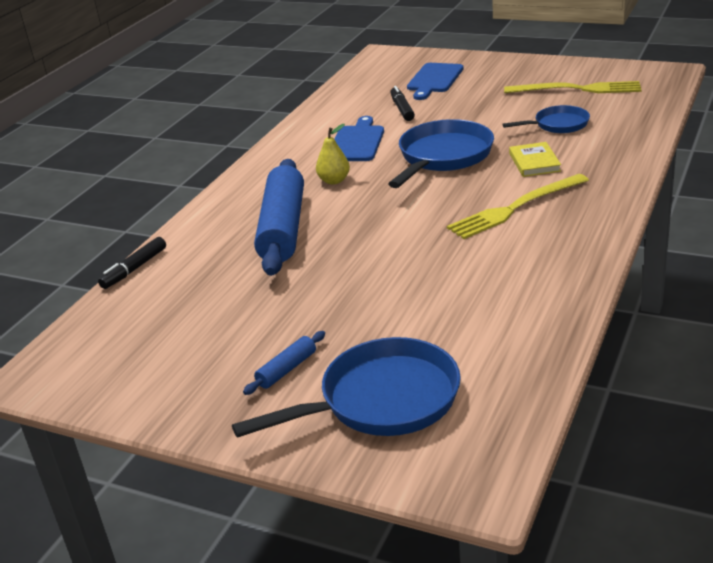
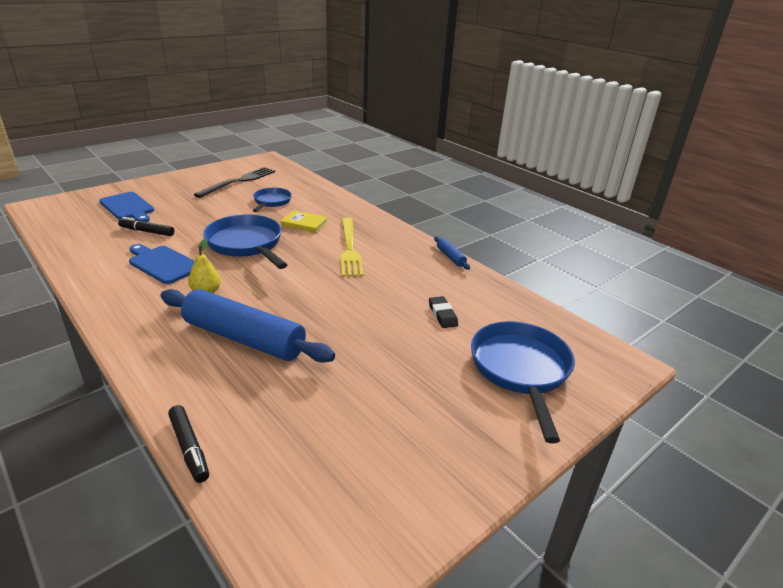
camera: 70 degrees left, 0 degrees up
(287, 369) = (452, 400): blue rolling pin -> blue rolling pin (450, 257)
(441, 314) = (442, 314): none -> black eraser
(577, 89) = (239, 181): yellow fork -> black fork

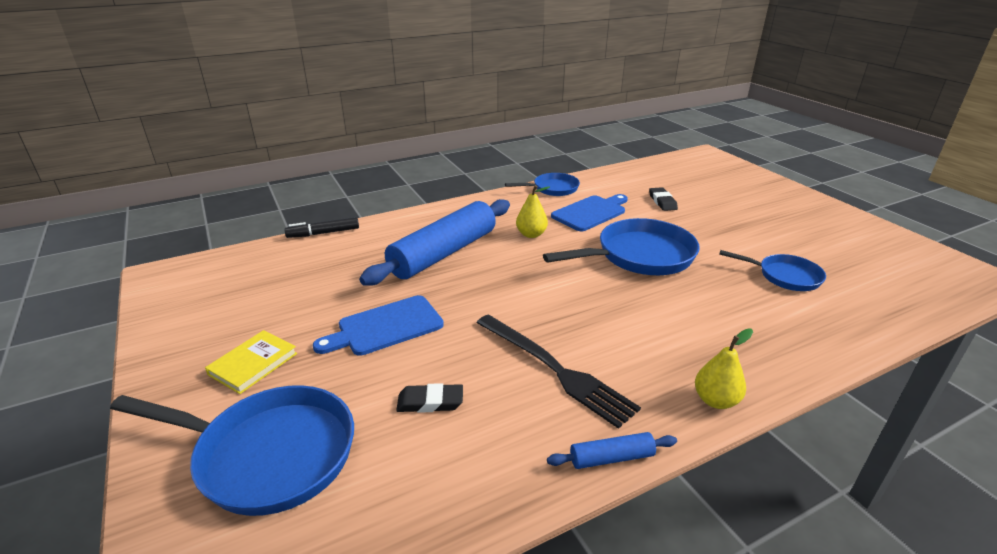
camera: 105 degrees right, 0 degrees up
(95, 285) = (552, 189): none -> blue pan
(128, 207) = (721, 189): blue cutting board -> blue cutting board (385, 327)
(147, 231) = (662, 202): black marker -> black eraser
(239, 181) = (849, 251): black fork -> black fork (555, 369)
(304, 224) = (714, 301): yellow book -> yellow book (253, 364)
(349, 248) = (636, 336): yellow fork -> none
(396, 230) = (715, 400): none -> yellow pear

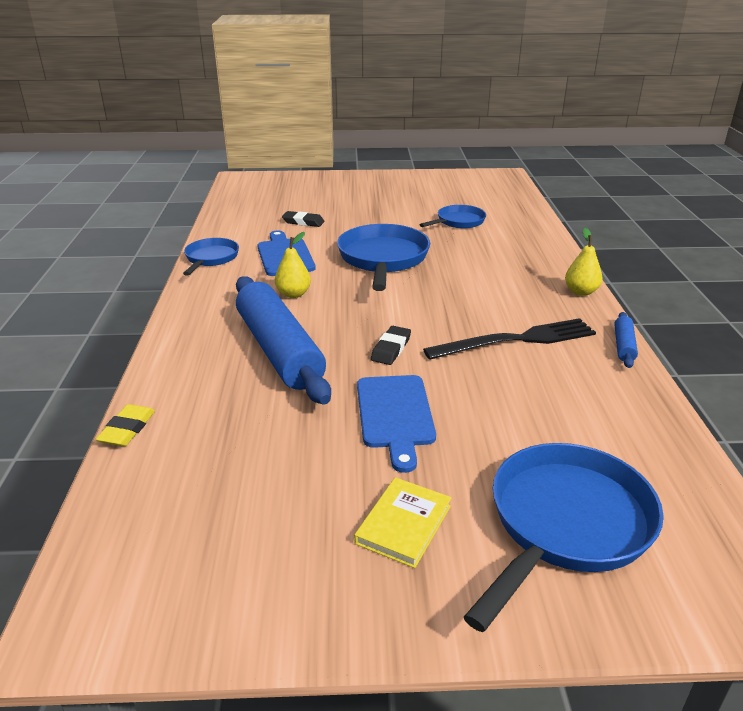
camera: 65 degrees left, 0 degrees up
(253, 364) = (404, 524): yellow book -> yellow book turned 60 degrees clockwise
(323, 233) = (127, 429): black marker -> yellow eraser
(430, 402) = (530, 411): black eraser -> black eraser (391, 349)

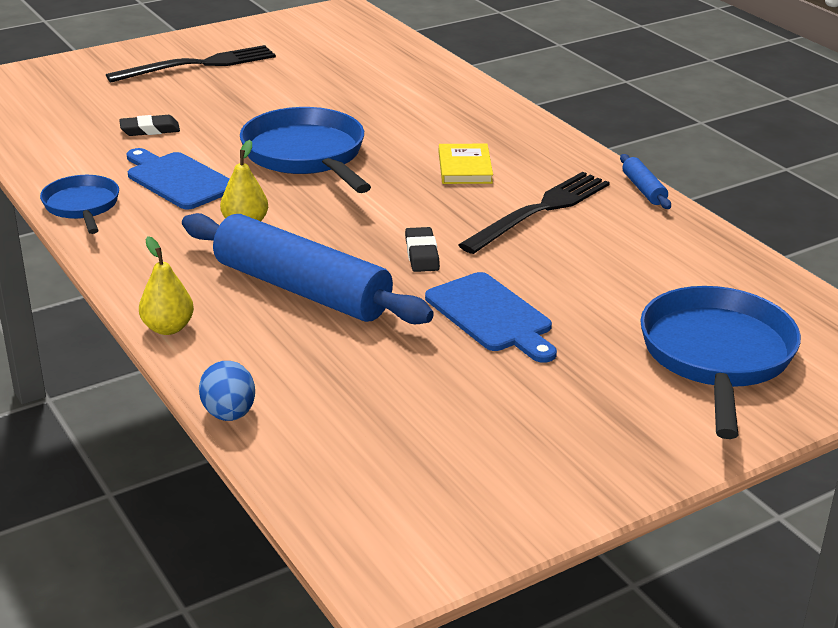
camera: 30 degrees left, 0 degrees up
(127, 429) = (229, 414): yellow eraser -> blue egg
(375, 190) = (198, 65): none -> black fork
(404, 524) = (590, 401): yellow book -> yellow book (465, 168)
(458, 222) = (349, 87): blue pan -> none
(581, 292) = (558, 143): yellow pear -> yellow pear (168, 328)

